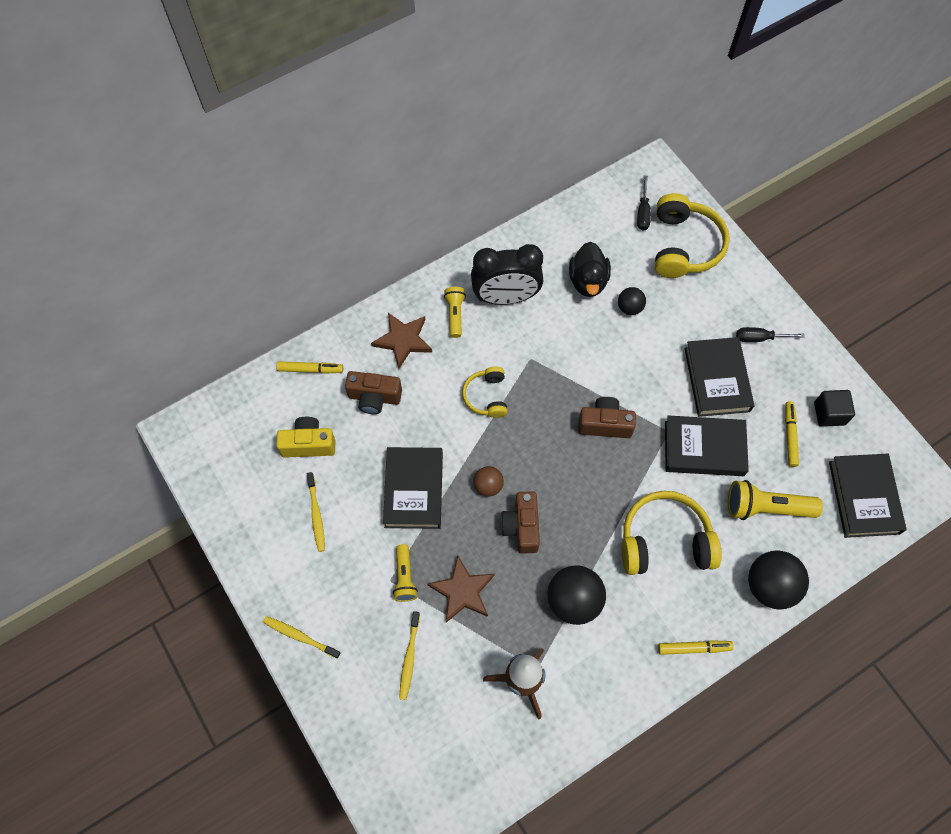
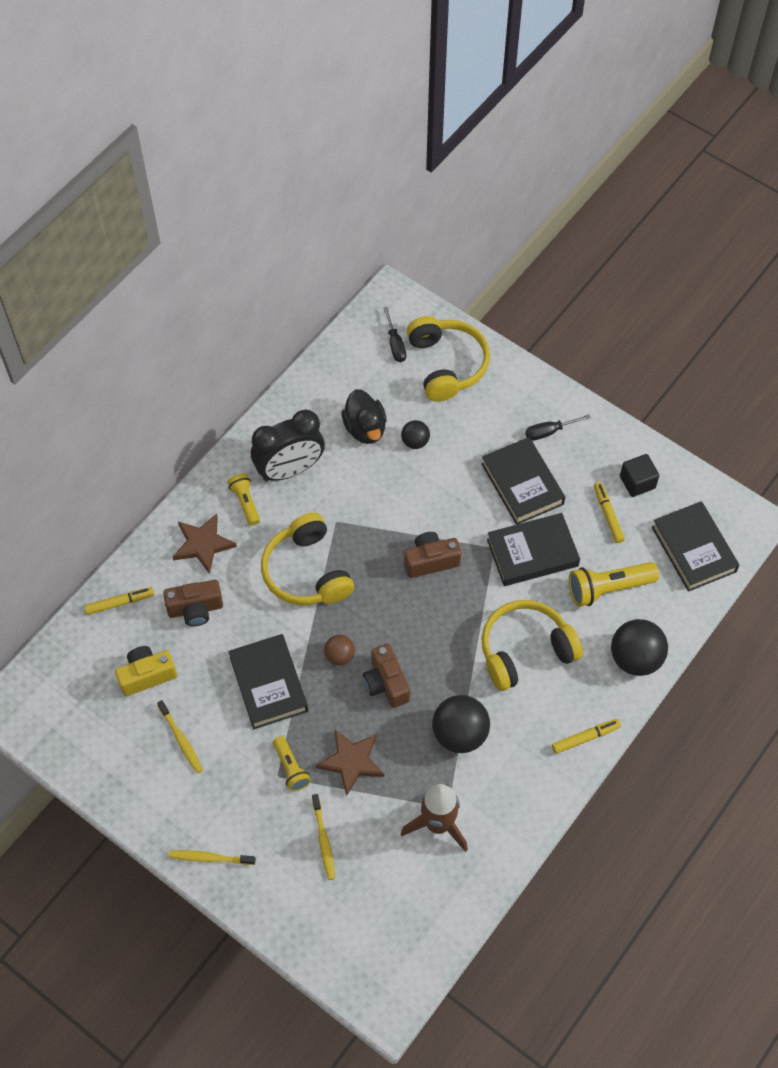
camera: 20 degrees left, 5 degrees down
(486, 396) = (306, 572): yellow headphones -> yellow headphones, size x1.77

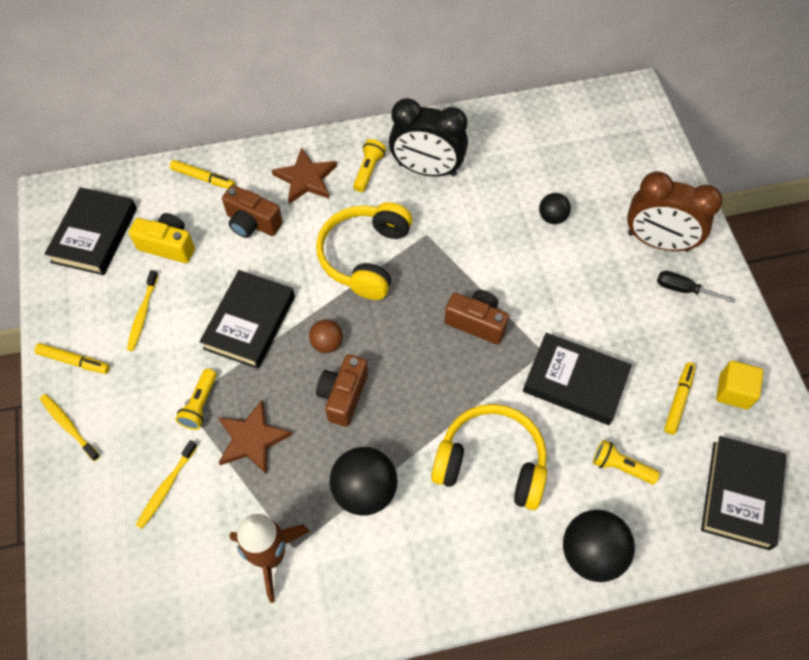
camera: 40 degrees right, 0 degrees up
(365, 428) = (519, 179): black duck -> none
(395, 344) = (605, 131): black screwdriver -> none
(447, 365) = (636, 175): yellow headphones -> none
(504, 408) = (658, 242): none -> brown clock
(522, 484) = (618, 316): black book -> black book (94, 235)
(585, 738) = (476, 590): yellow marker -> yellow marker (74, 361)
(608, 588) = (620, 467): yellow flashlight -> yellow flashlight, size x0.61
(637, 482) = (733, 391): black cube -> yellow cube

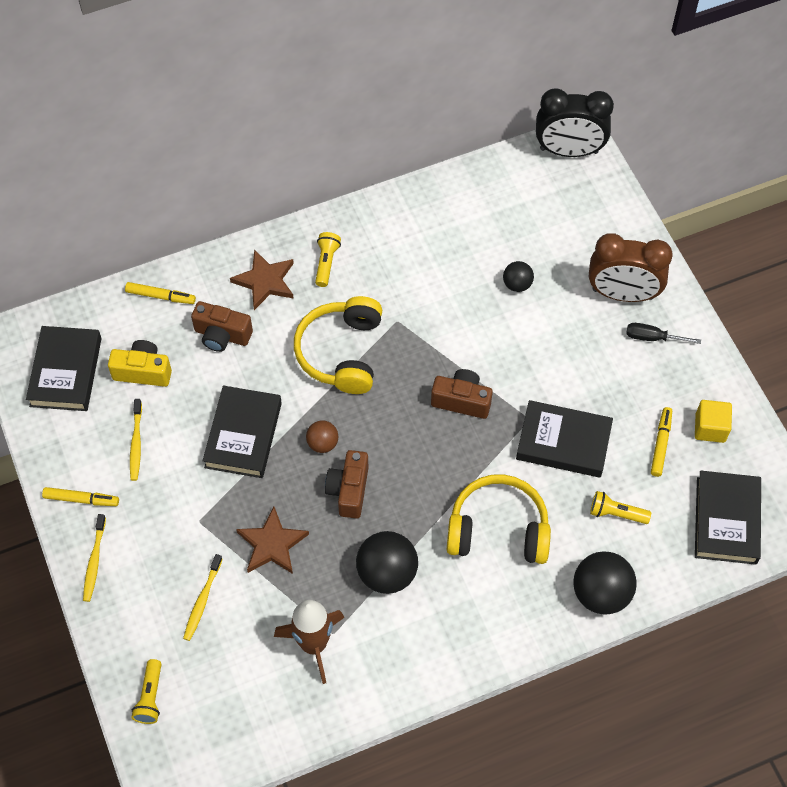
camera: 10 degrees left, 0 degrees up
(69, 426) = (94, 561): yellow toothbrush -> yellow toothbrush turned 120 degrees counterclockwise
(200, 405) = (214, 521): yellow flashlight -> yellow flashlight (150, 697)
(427, 170) = (385, 253): black clock -> black clock (569, 151)

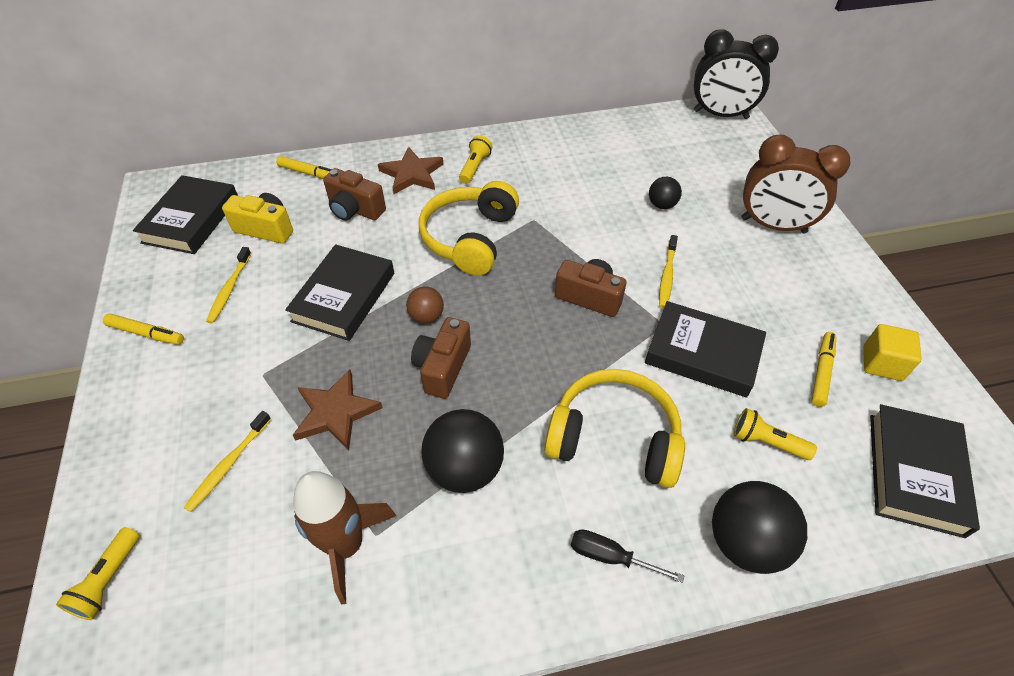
camera: 10 degrees right, 10 degrees down
(94, 561) = (126, 399): yellow toothbrush -> yellow toothbrush (667, 275)
(653, 337) = (807, 267): black screwdriver -> black screwdriver (611, 557)

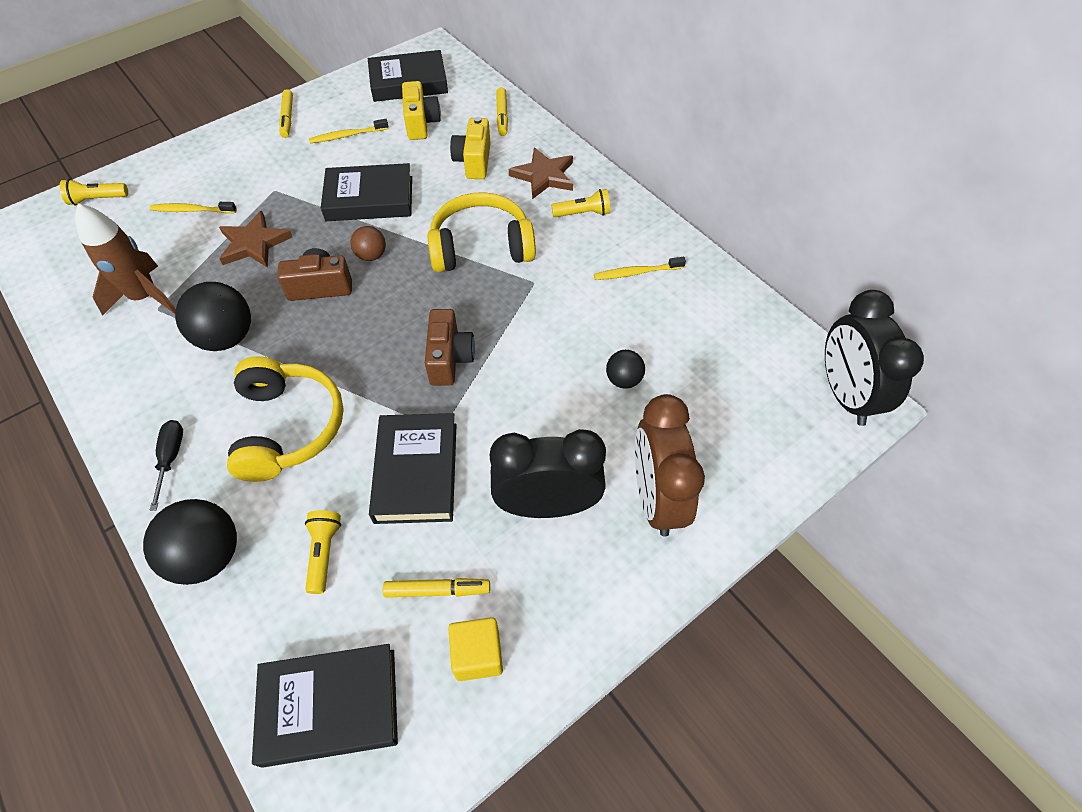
camera: 65 degrees right, 5 degrees up
(355, 210) = (474, 161): brown camera -> yellow camera
(667, 275) = (513, 413): yellow toothbrush -> yellow toothbrush (637, 272)
(761, 283) = (547, 505): none -> black clock

